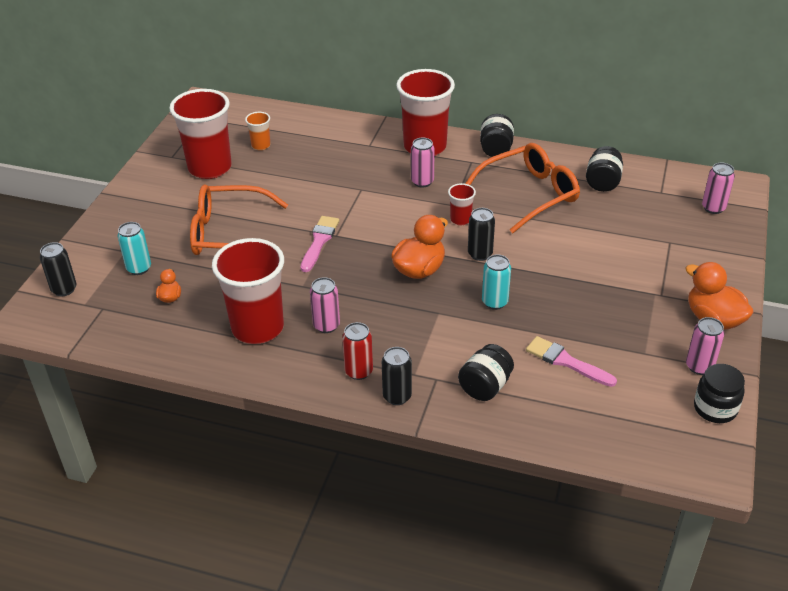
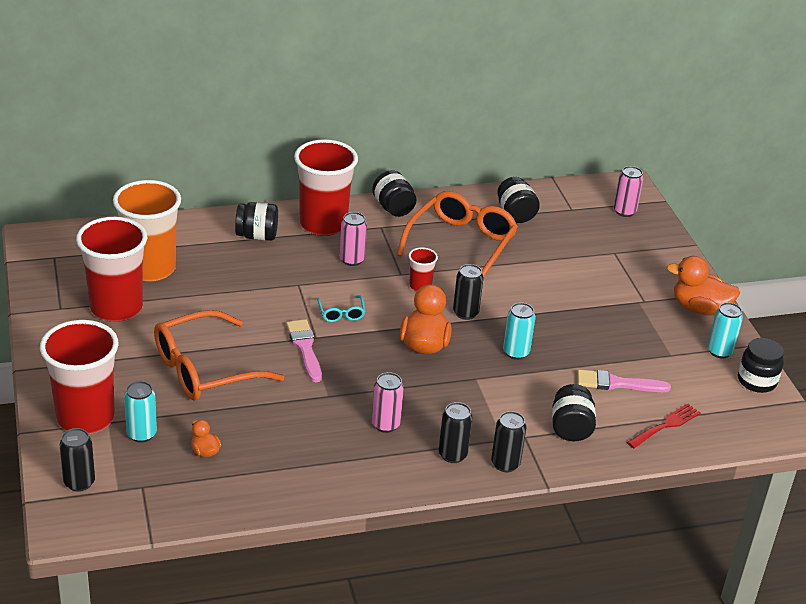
camera: 35 degrees left, 5 degrees down
(257, 328) = (322, 449): red cup -> red cup (85, 418)
(261, 145) = (150, 268): orange cup -> orange cup, size x2.24
(358, 371) = (452, 455): red can -> black can
(363, 142) = (257, 236): none -> black jar
(374, 223) = (341, 314): none -> turquoise glasses
(580, 417) = (665, 425): none -> red fork
(699, 366) = (719, 351): pink can -> turquoise can

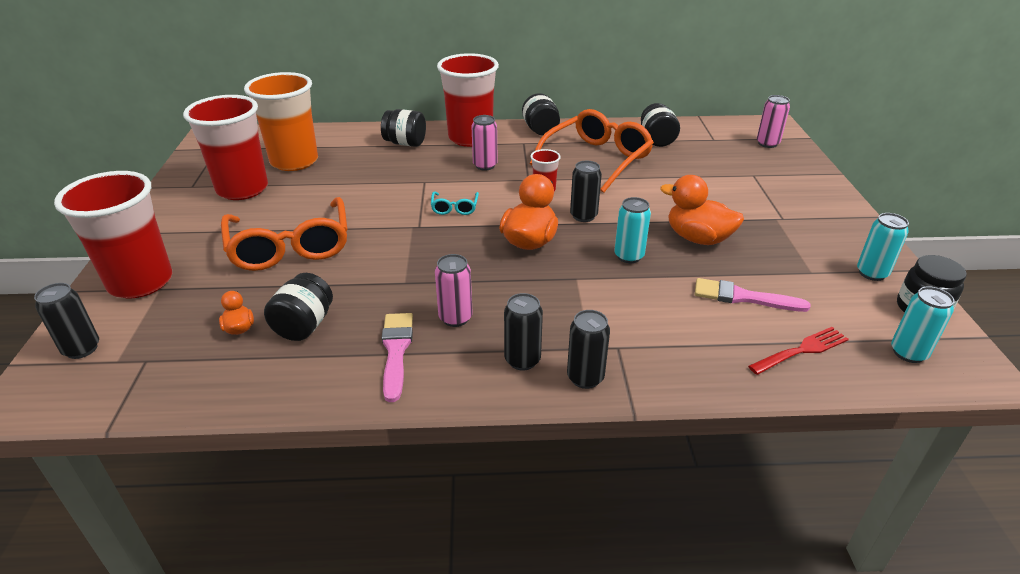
camera: 15 degrees right, 0 degrees up
(141, 434) = (185, 304): turquoise can -> turquoise can (908, 353)
(204, 369) = (290, 247): orange glasses -> orange glasses turned 90 degrees counterclockwise
(305, 348) = (403, 235): pink brush -> pink brush (396, 351)
(570, 428) = (677, 342): black jar -> black jar (304, 326)
(699, 309) = (846, 229): orange duck -> orange duck (698, 238)

